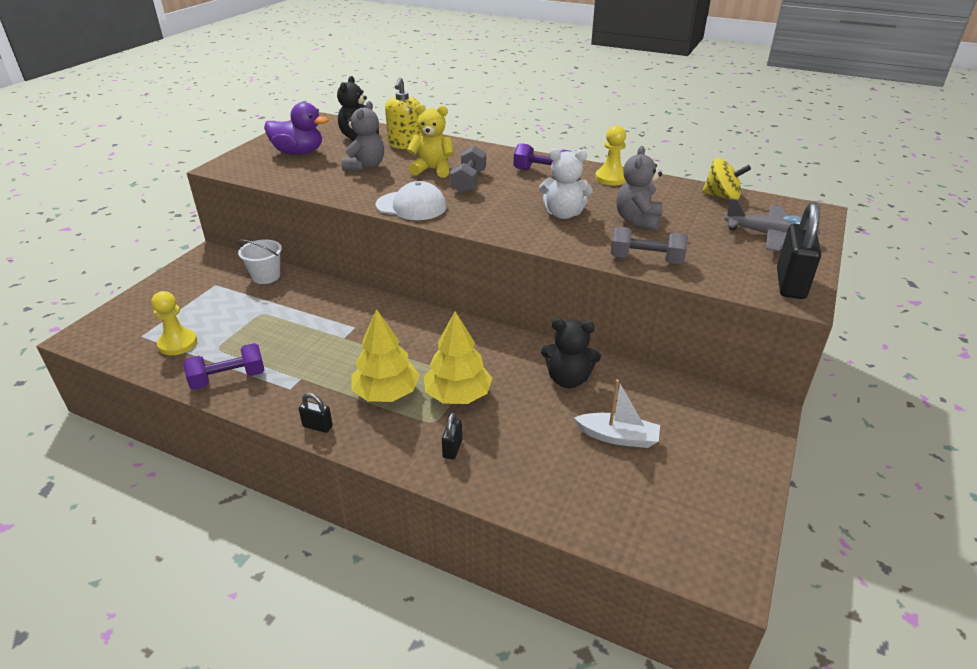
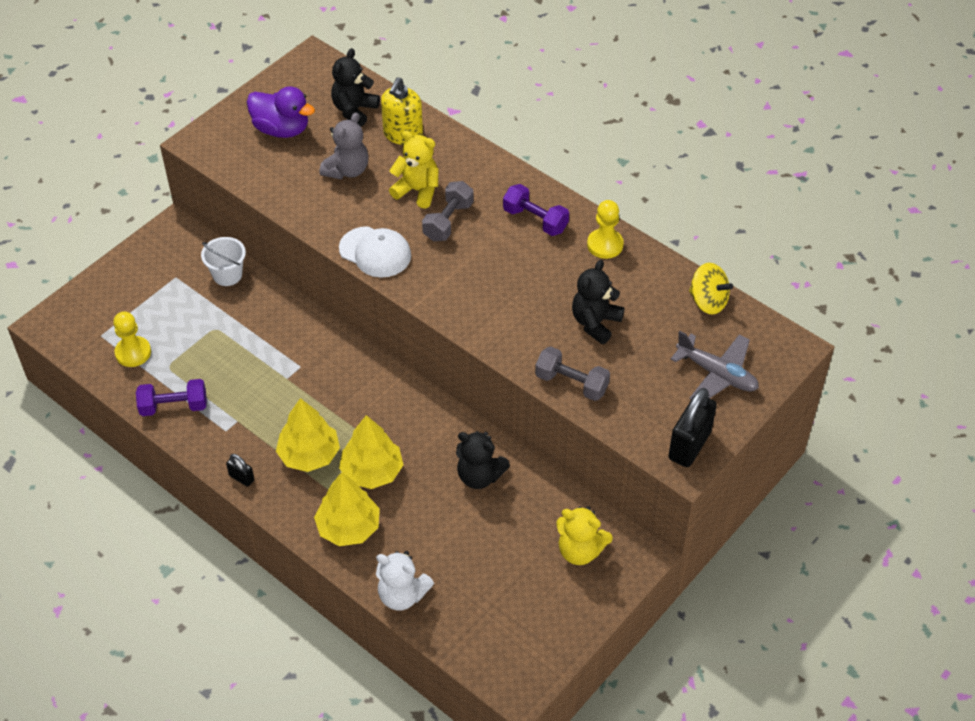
camera: 15 degrees right, 15 degrees up
(452, 448) = (348, 527): black padlock -> yellow tree
(563, 214) = (524, 297): white teddy bear -> white teddy bear (402, 595)
(618, 437) = (495, 548): white boat -> none
(638, 220) = (595, 323): grey teddy bear -> black teddy bear
(704, 422) = (580, 550): none -> yellow teddy bear

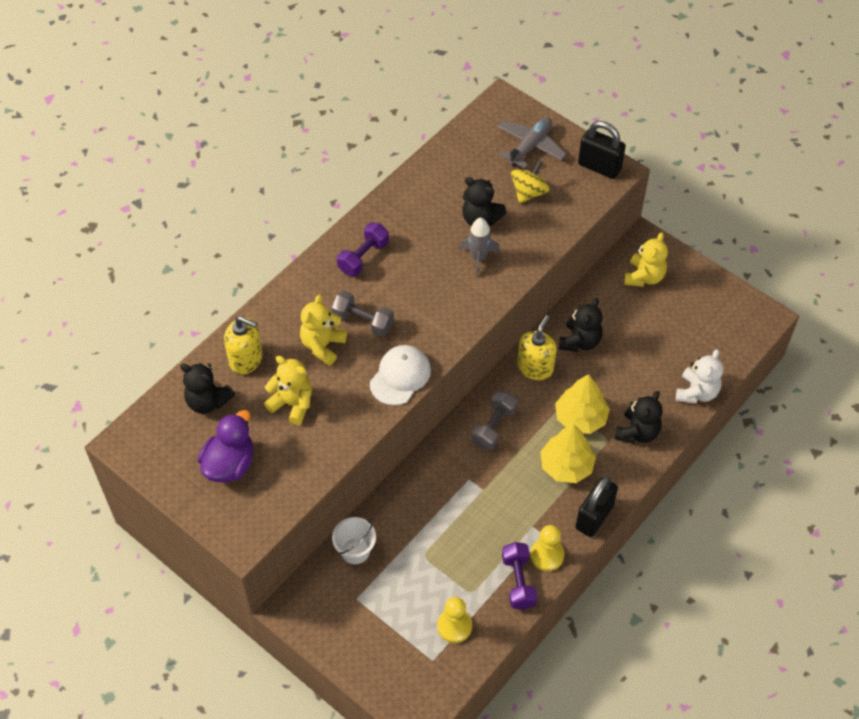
camera: 90 degrees left, 5 degrees up
(241, 478) = (594, 517): black padlock -> black padlock, size x2.03
(347, 170) = (292, 404): grey teddy bear -> yellow teddy bear
(348, 527) = (637, 432): yellow tree -> black teddy bear
(443, 430) = (535, 367): none -> yellow soap dispenser
(536, 320) = (478, 258): none -> grey rocket
(571, 383) = (544, 236): grey dumbbell -> grey dumbbell (493, 427)
(605, 245) = (394, 210): yellow pawn -> yellow pawn (547, 555)
(708, 301) = (456, 147): yellow spinning top -> yellow spinning top (529, 192)

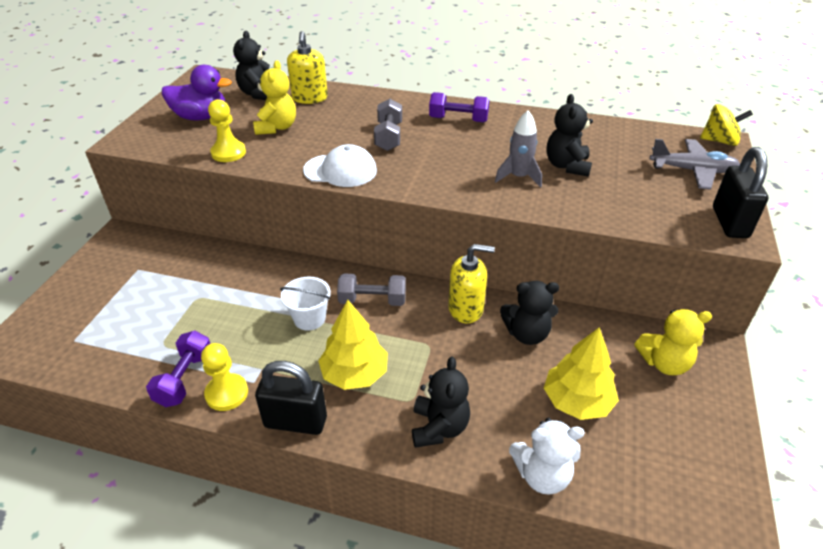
camera: 65 degrees right, 15 degrees down
(323, 345) = (347, 125): yellow teddy bear -> none
(355, 551) = (190, 253): white bucket -> white bucket (309, 318)
(454, 626) = (117, 344): yellow pawn -> yellow pawn (228, 153)
(518, 581) = (185, 379): purple dumbbell -> purple dumbbell turned 45 degrees counterclockwise
(529, 192) = (634, 185): yellow spinning top -> yellow spinning top (719, 141)
(580, 418) = (426, 366): yellow tree -> yellow tree (577, 401)
(637, 432) = (439, 427): black teddy bear -> black teddy bear turned 90 degrees counterclockwise

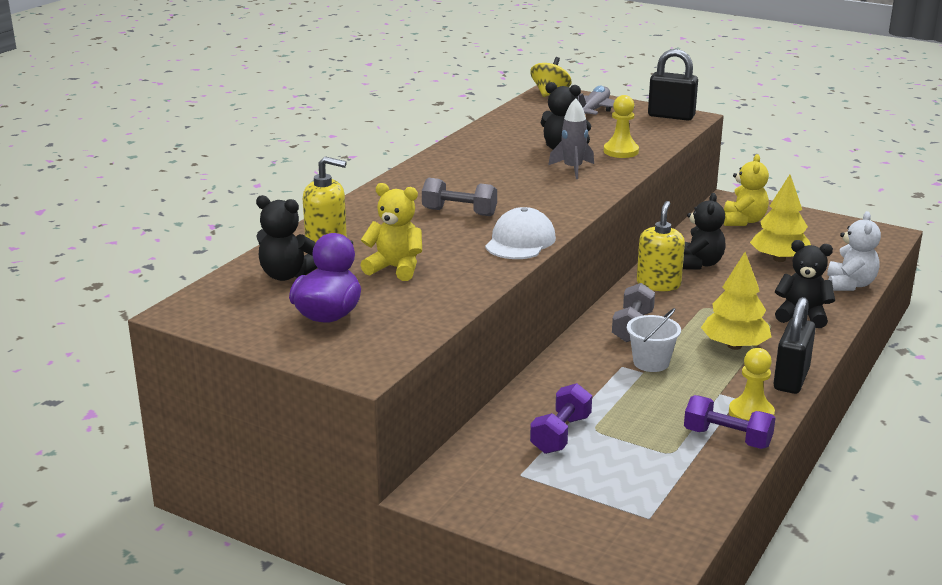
camera: 75 degrees left, 15 degrees down
(228, 153) = (443, 299): yellow pawn -> yellow pawn (621, 151)
(458, 119) = (442, 177): purple dumbbell -> purple dumbbell (560, 434)

